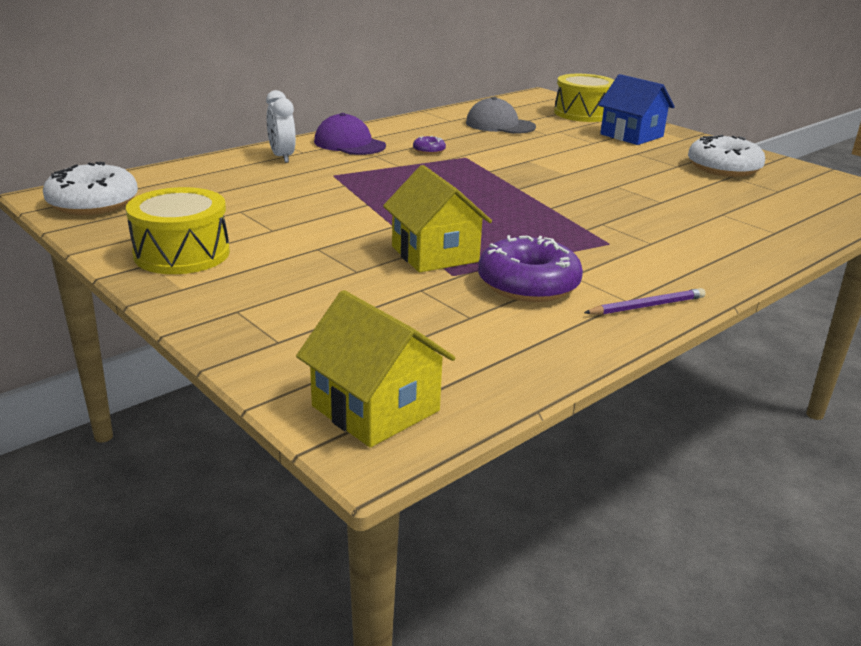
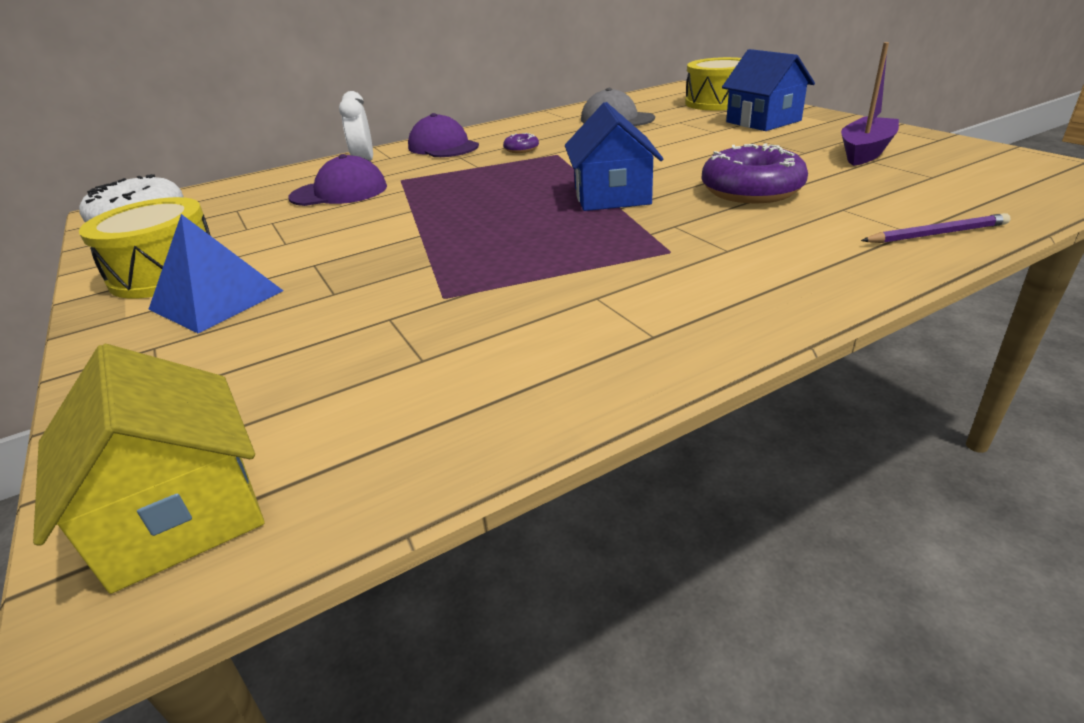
camera: 15 degrees right, 5 degrees up
(255, 275) = (216, 300): none -> blue pyramid
(282, 185) = (339, 192): none -> purple cap
(435, 254) = (441, 270): yellow house -> none
(528, 284) = (529, 311): purple donut -> purple donut (751, 190)
(538, 198) = (612, 196): none -> blue house
(647, 306) = (677, 345): purple pencil -> purple pencil (936, 234)
(723, 168) = (865, 152): white donut -> purple boat

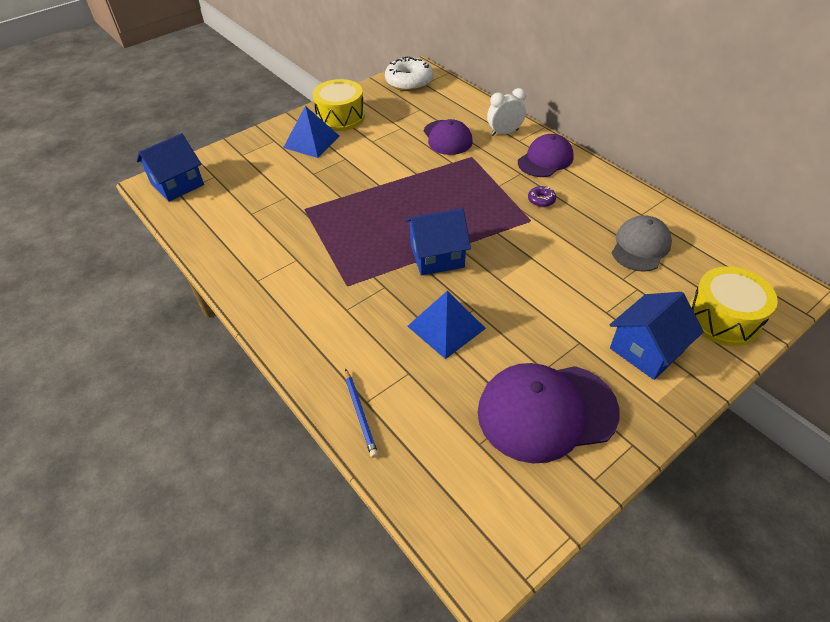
camera: 80 degrees right, 15 degrees up
(182, 514) = (177, 184): yellow house -> blue house
(751, 190) = (446, 327): purple donut -> blue pyramid
(865, 152) = (546, 411): purple boat -> purple cap
(936, 234) = (360, 414): purple pencil -> blue pencil

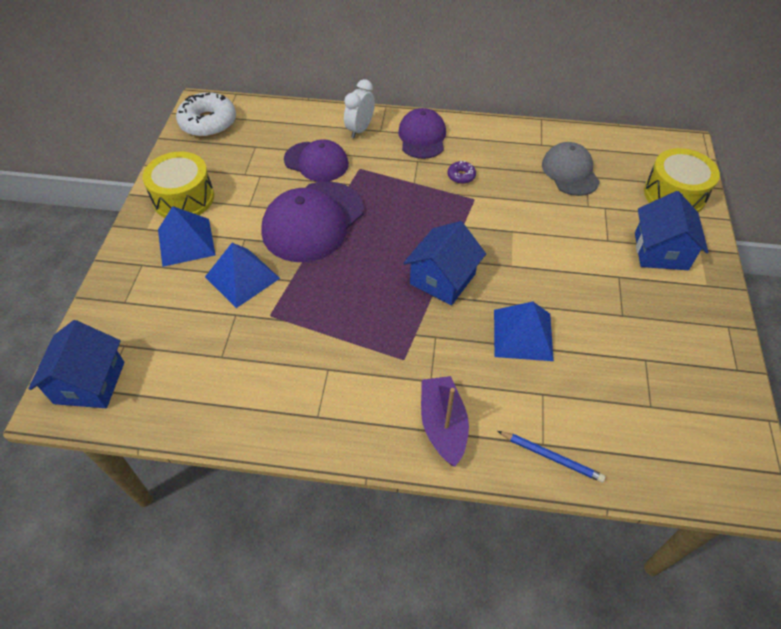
camera: 45 degrees left, 5 degrees up
(316, 179) = (242, 277): none -> blue pyramid
(319, 340) = (443, 425): none -> purple boat
(546, 411) = (660, 346): purple cap -> purple cap (313, 221)

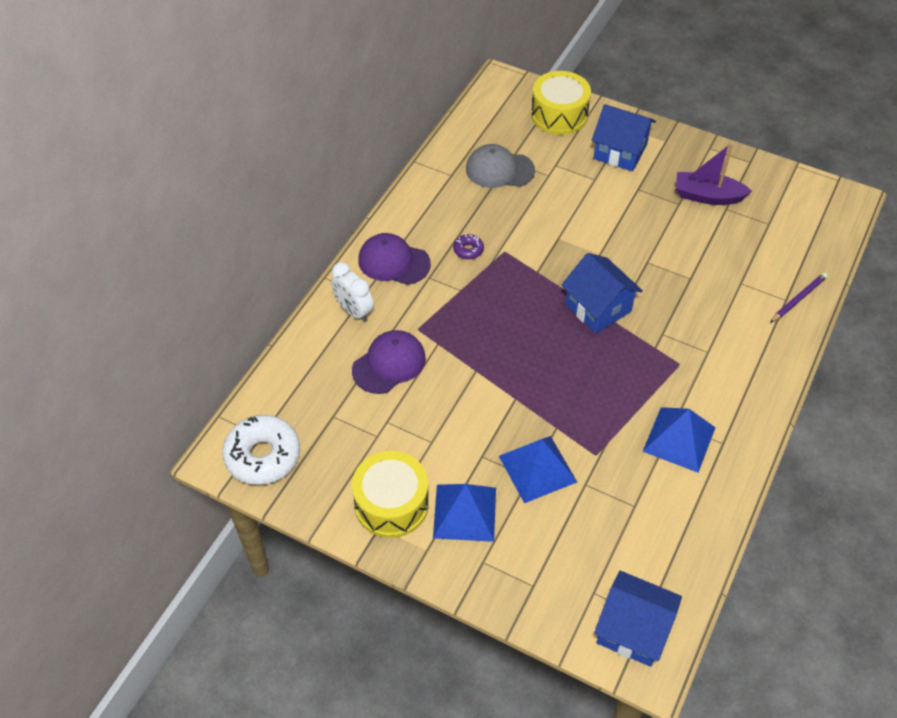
camera: 70 degrees left, 0 degrees up
(313, 221) = (481, 389): purple cap -> none
(443, 425) = (754, 357): purple boat -> purple boat (707, 196)
(522, 334) = (678, 274): blue pyramid -> blue pyramid (679, 439)
(551, 457) = (798, 299): blue pencil -> purple pencil

